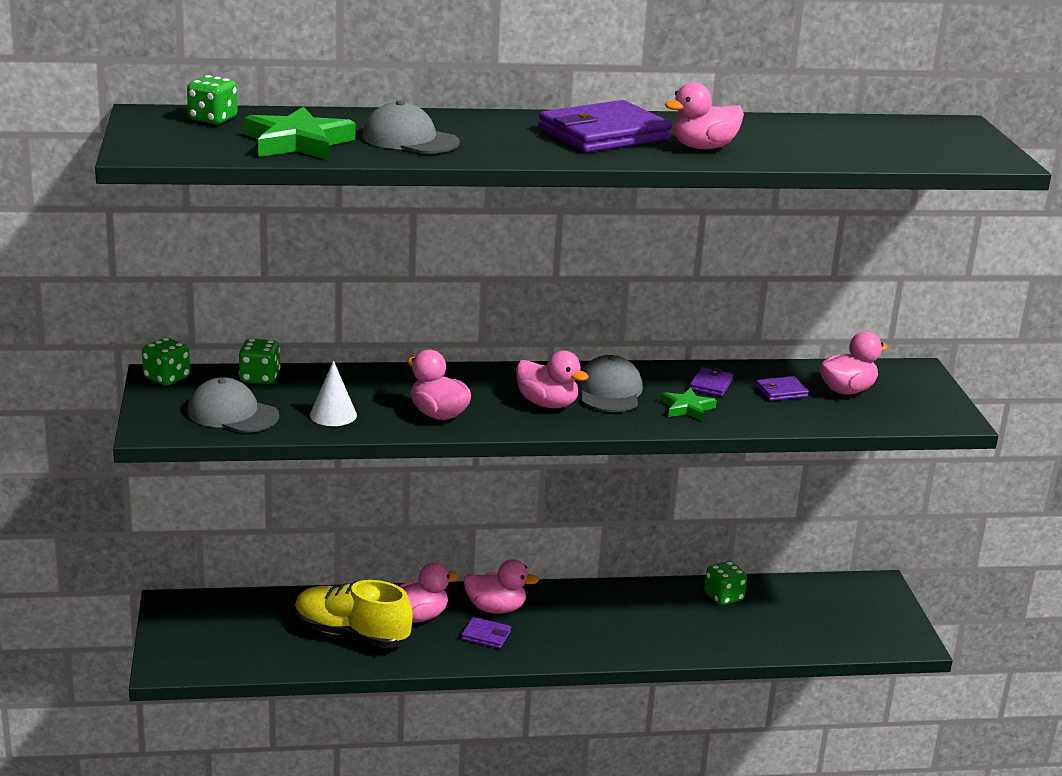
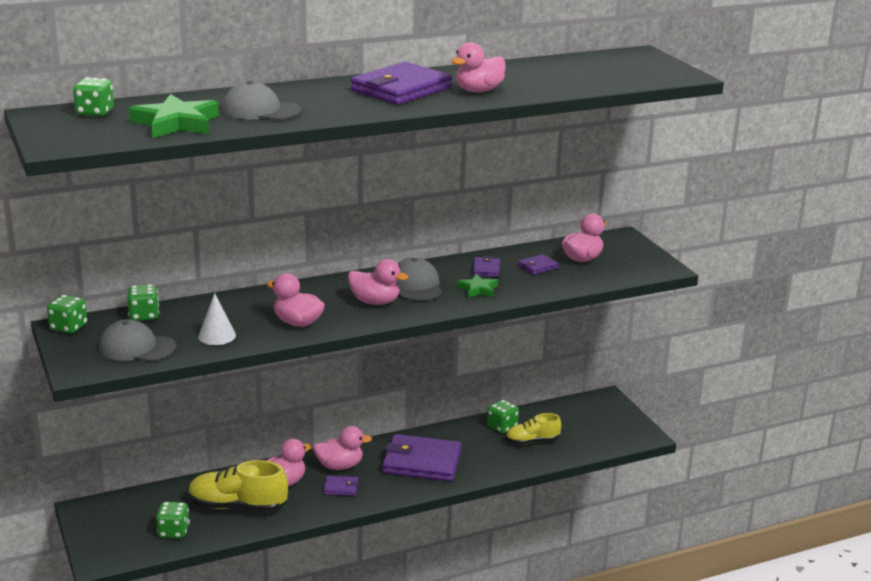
camera: 15 degrees left, 0 degrees up
(264, 650) = (173, 531): none -> green dice
(601, 622) = (422, 462): none -> purple wallet
(756, 622) = (532, 441): none -> yellow shoe

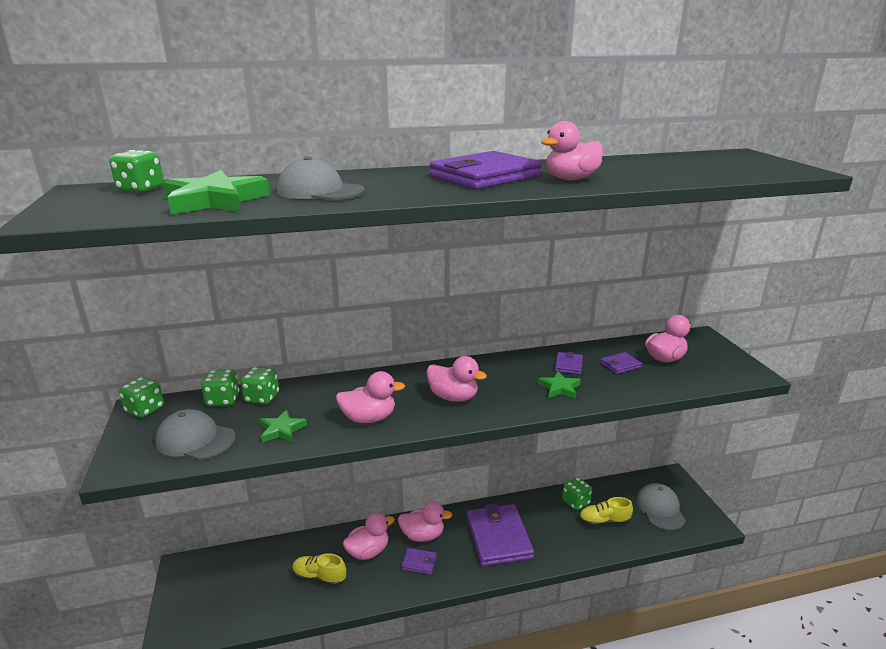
camera: 10 degrees right, 0 degrees up
(173, 531) = (251, 604): green dice -> green dice (262, 398)
(217, 336) = (282, 430): white cone -> green star
(237, 506) = (319, 577): yellow shoe -> yellow shoe, size x0.61
(297, 322) = (369, 418): pink duck -> pink duck turned 135 degrees clockwise
(415, 285) = (497, 380): grey cap -> grey cap (660, 509)
(422, 462) = (499, 538): purple wallet -> purple wallet turned 60 degrees clockwise

